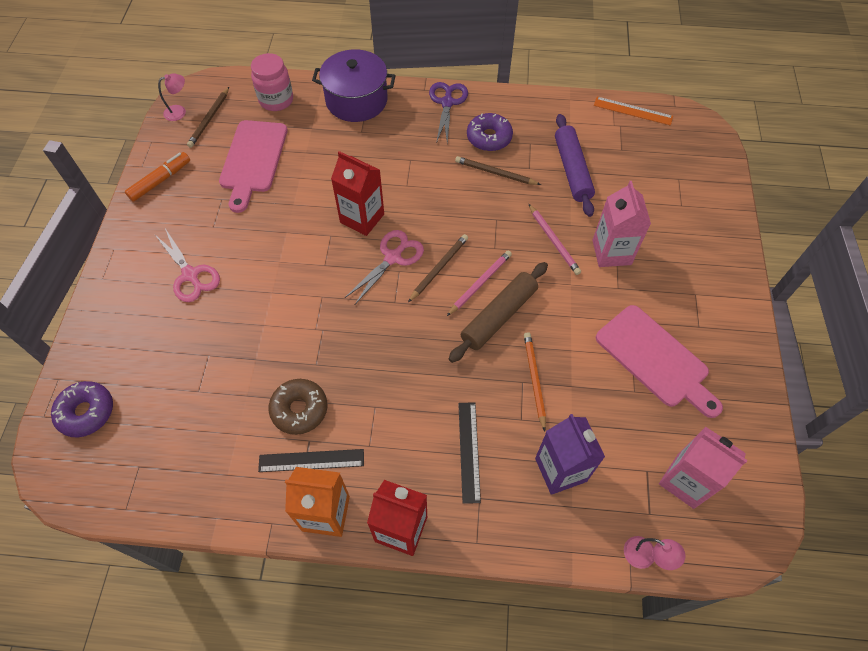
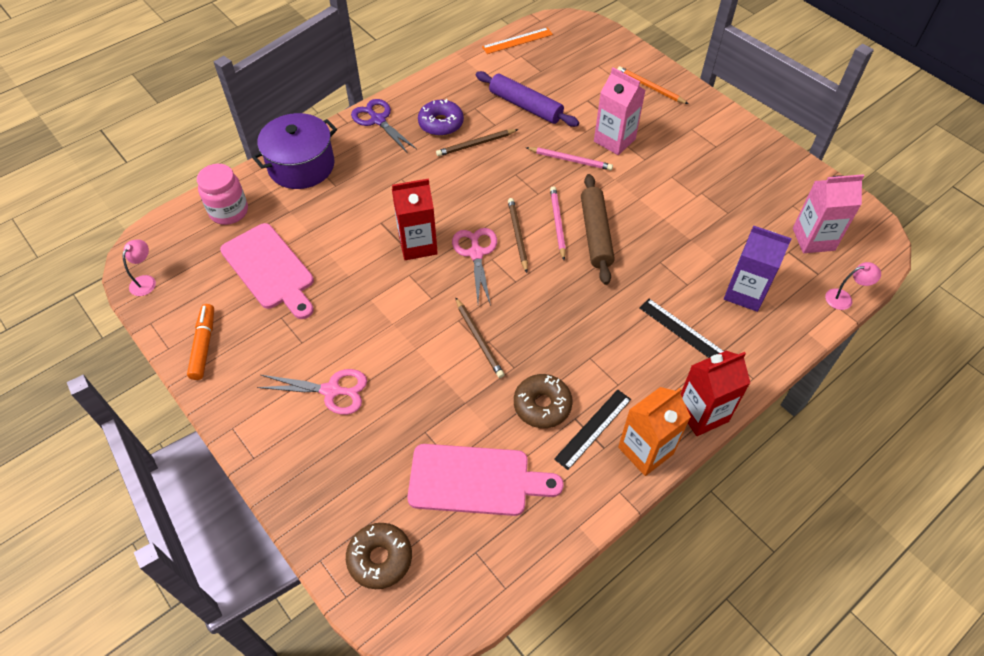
camera: 45 degrees left, 5 degrees down
(86, 412) = (380, 558): purple donut -> brown donut
(209, 119) = (185, 267): brown pencil -> brown pencil (479, 339)
(534, 380) = (665, 254): orange pencil -> orange pencil (650, 87)
(655, 359) = (716, 184): pink cutting board -> pink cutting board (475, 480)

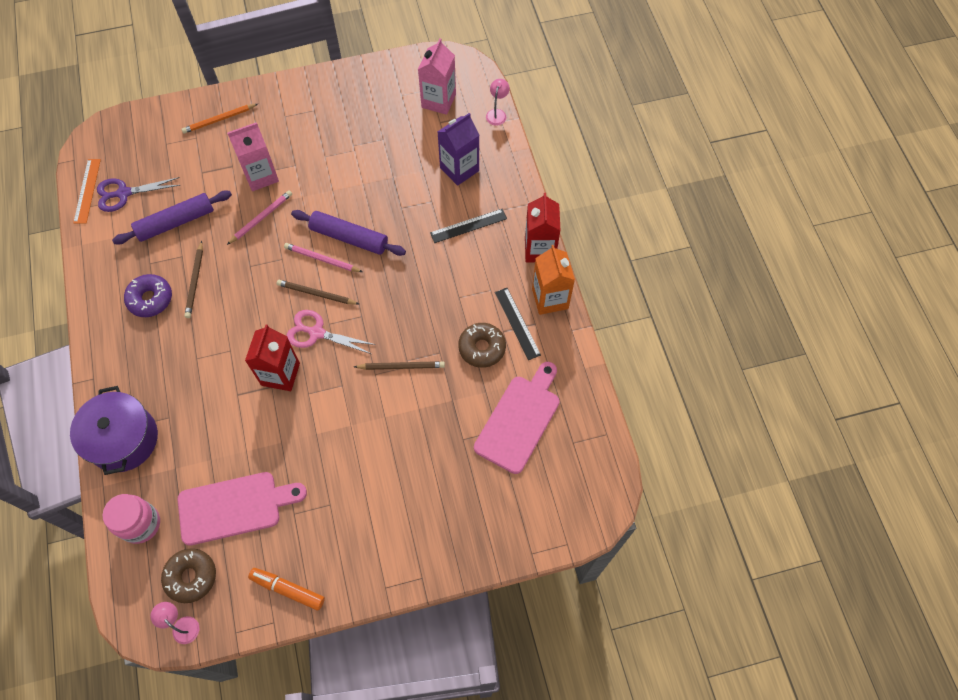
camera: 65 degrees left, 10 degrees up
(331, 391) = (390, 496): pink scissors -> none
(378, 120) = (109, 350): purple scissors -> purple scissors (124, 193)
(380, 558) = (549, 510): brown donut -> brown donut (191, 577)
(595, 234) = (349, 238): brown rolling pin -> purple rolling pin

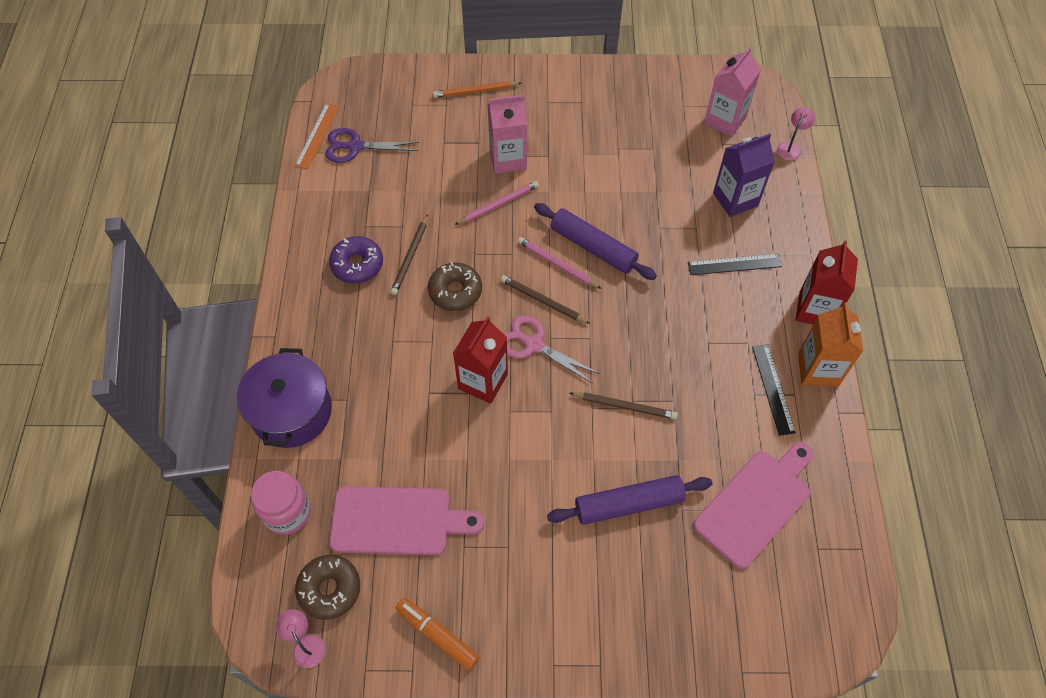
camera: 15 degrees right, 5 degrees down
(176, 222) = (404, 189): purple rolling pin -> purple rolling pin (629, 504)
(482, 348) = (725, 408): brown donut -> brown donut (455, 291)

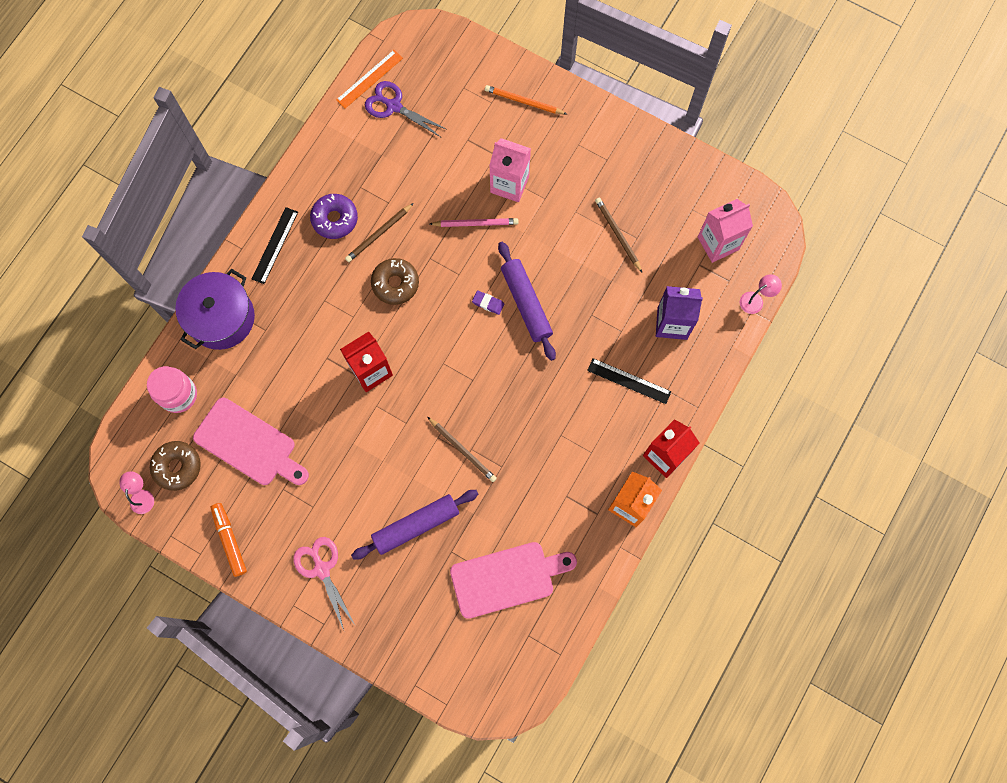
camera: 30 degrees right, 15 degrees up
(534, 344) = (427, 362): pink scissors -> pink scissors (322, 569)
(543, 301) = (457, 329): brown pencil -> brown pencil (617, 235)
(557, 264) = (488, 303): pink pencil -> purple eraser
(629, 504) = (416, 525): purple rolling pin -> purple rolling pin turned 45 degrees counterclockwise
(773, 389) = (583, 500): black ruler -> black ruler (275, 245)

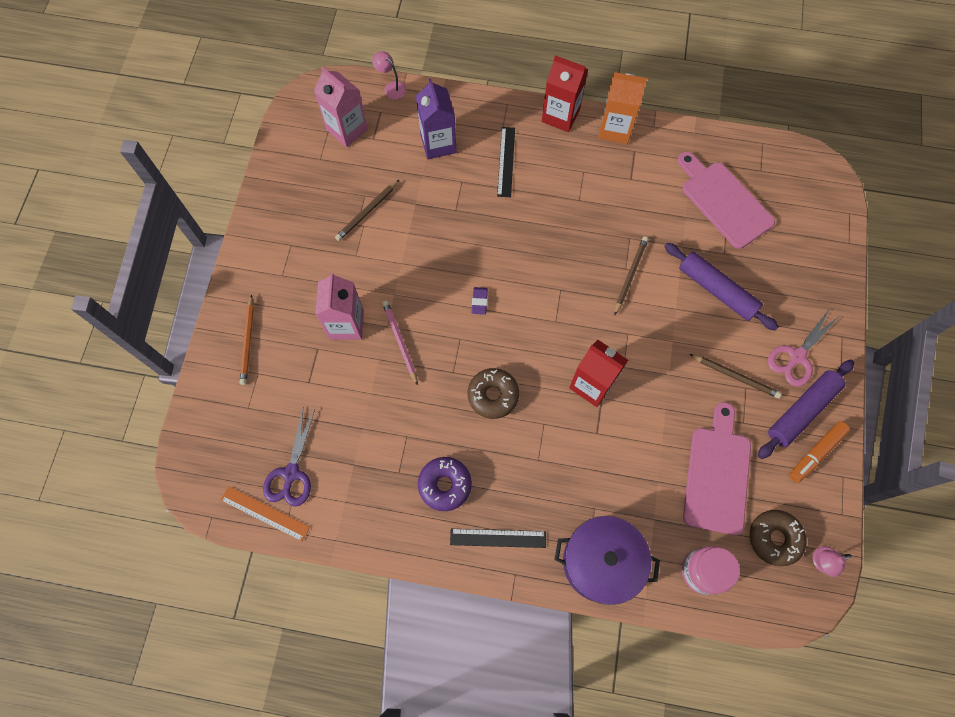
camera: 110 degrees left, 5 degrees down
(379, 234) = (445, 432): brown pencil -> brown pencil (735, 376)
(526, 304) = (466, 268): purple rolling pin -> purple rolling pin (802, 411)

